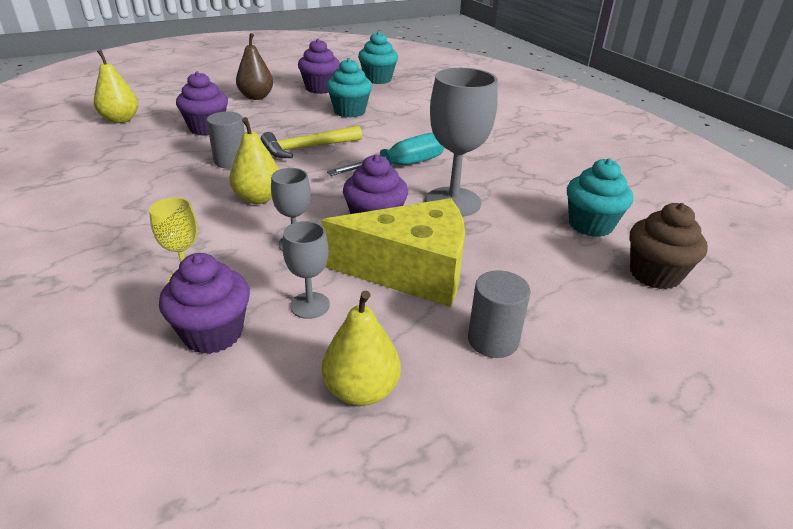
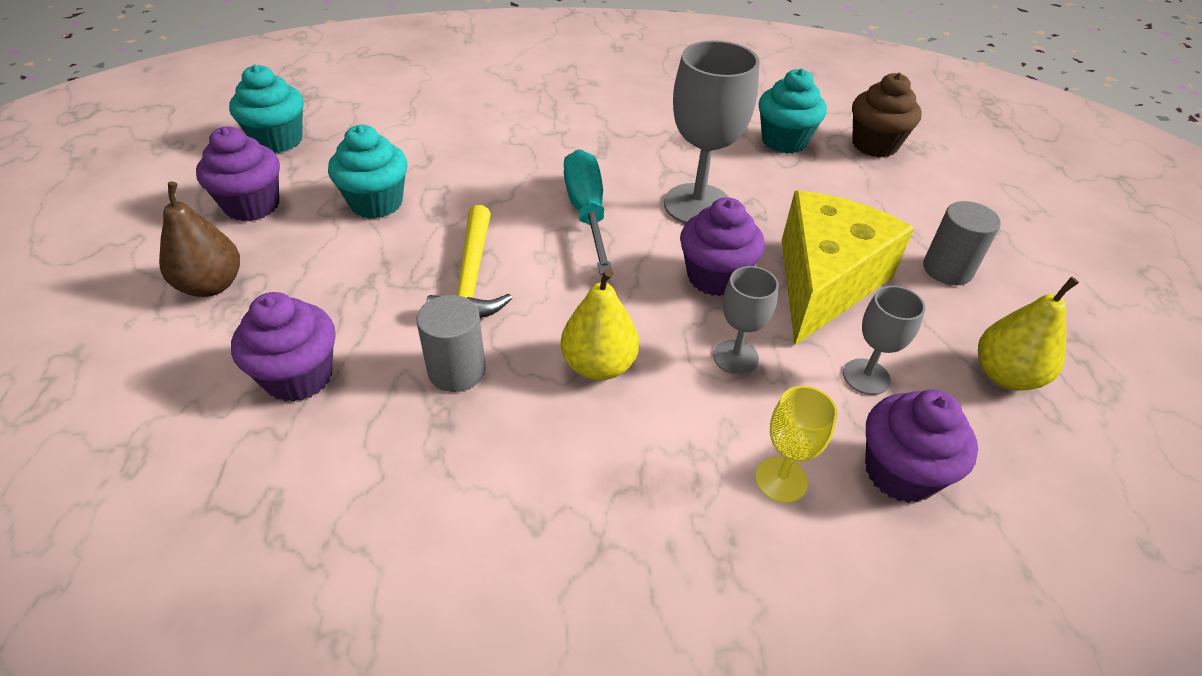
camera: 65 degrees left, 10 degrees up
(120, 120) = (130, 504): yellow pear -> none

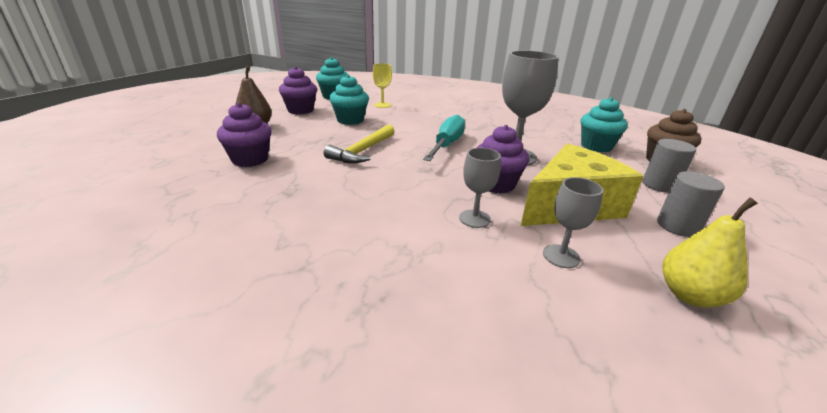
camera: 30 degrees right, 15 degrees down
(457, 370) = (317, 177): grey cylinder -> grey cylinder (659, 185)
(598, 365) = (389, 197): yellow pear -> none
(781, 480) = (446, 282): yellow goblet -> yellow goblet (382, 105)
(900, 472) = (543, 314): purple cupcake -> none

